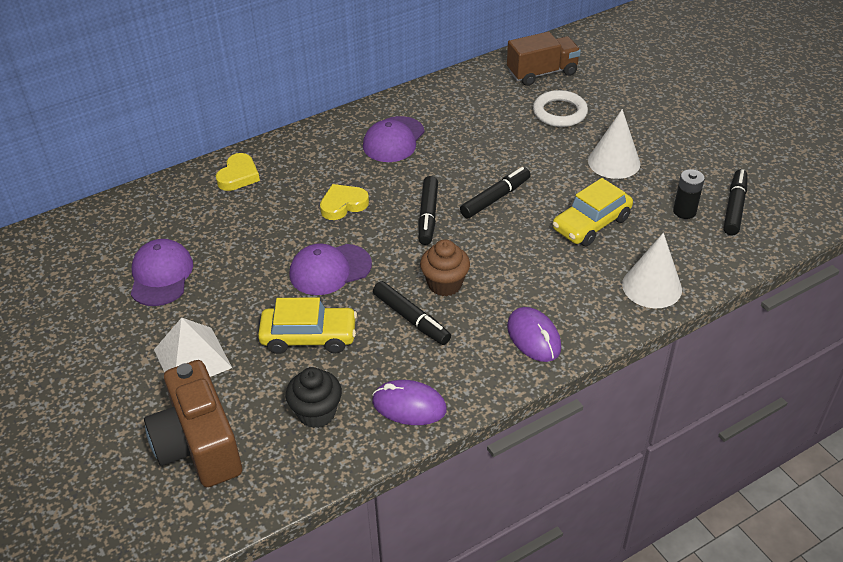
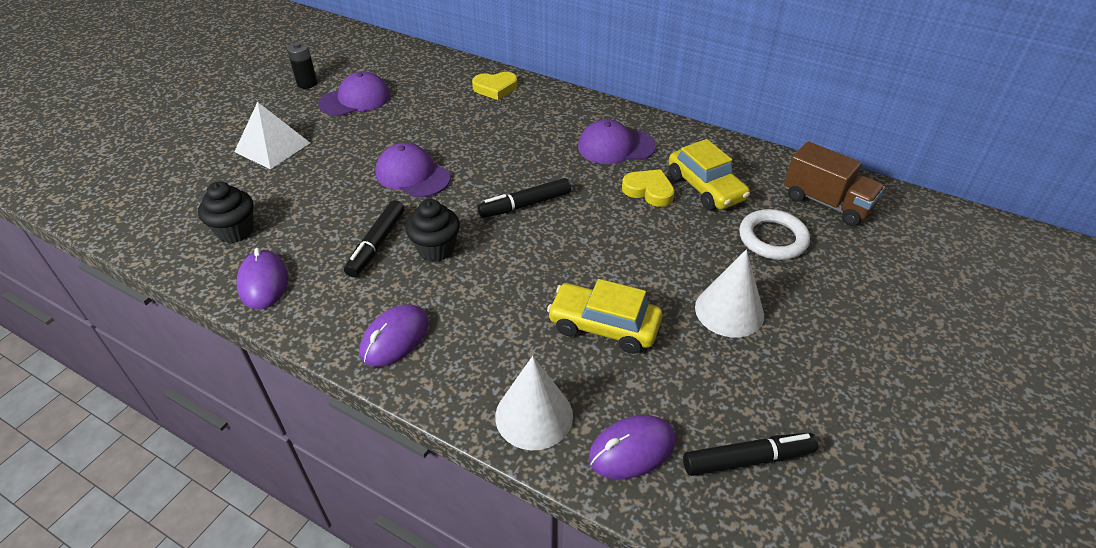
camera: 60 degrees right, 0 degrees up
(199, 445) = (181, 185): brown camera -> none
(309, 337) = (323, 194): yellow car -> yellow car (705, 188)
(343, 205) = (501, 151): yellow heart -> yellow heart (649, 191)
(445, 284) = (436, 249): brown cupcake -> black cupcake
(495, 198) = (586, 239): black marker -> none
(684, 211) = (695, 406): black battery -> black battery (307, 83)
(703, 252) = (632, 449): none -> purple mouse

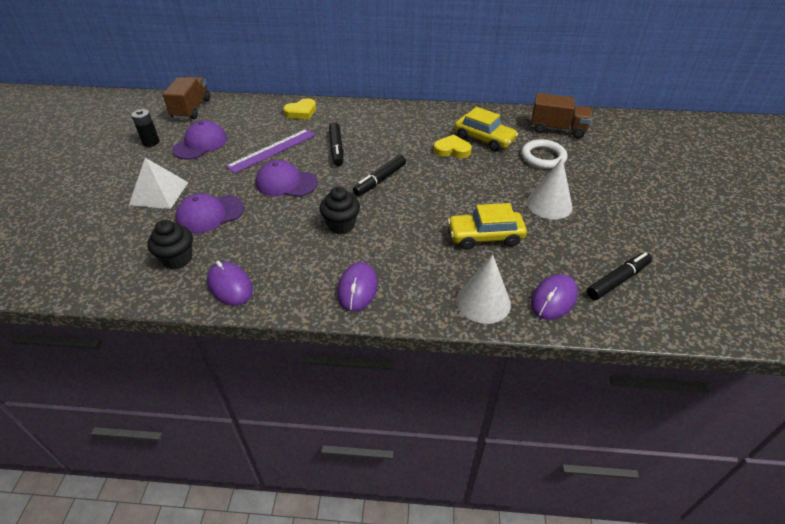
camera: 25 degrees left, 0 degrees up
(376, 54) = (191, 109): none -> brown truck
(376, 244) = (296, 234): black marker -> black marker (336, 148)
(427, 129) = (272, 150): none -> purple ruler
(615, 147) = (411, 129): purple cap -> purple cap (210, 214)

